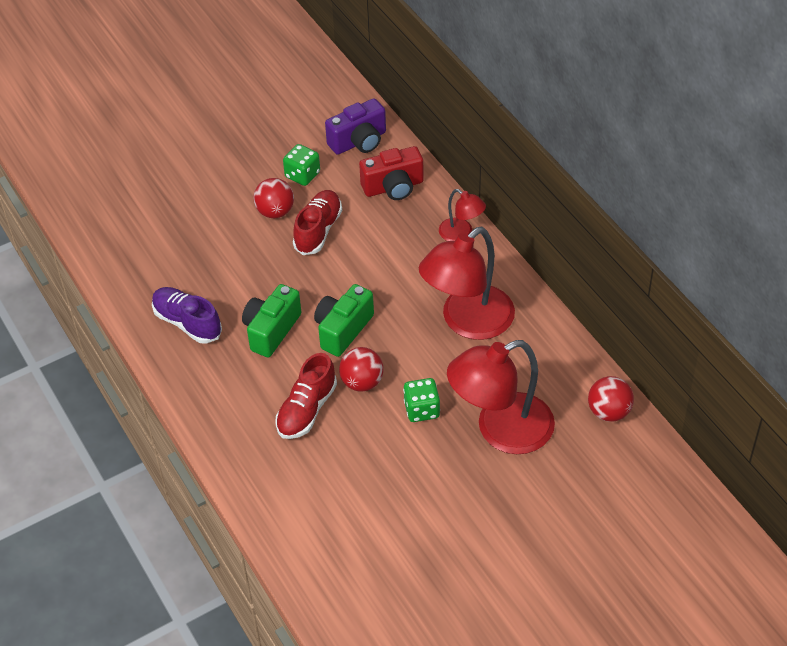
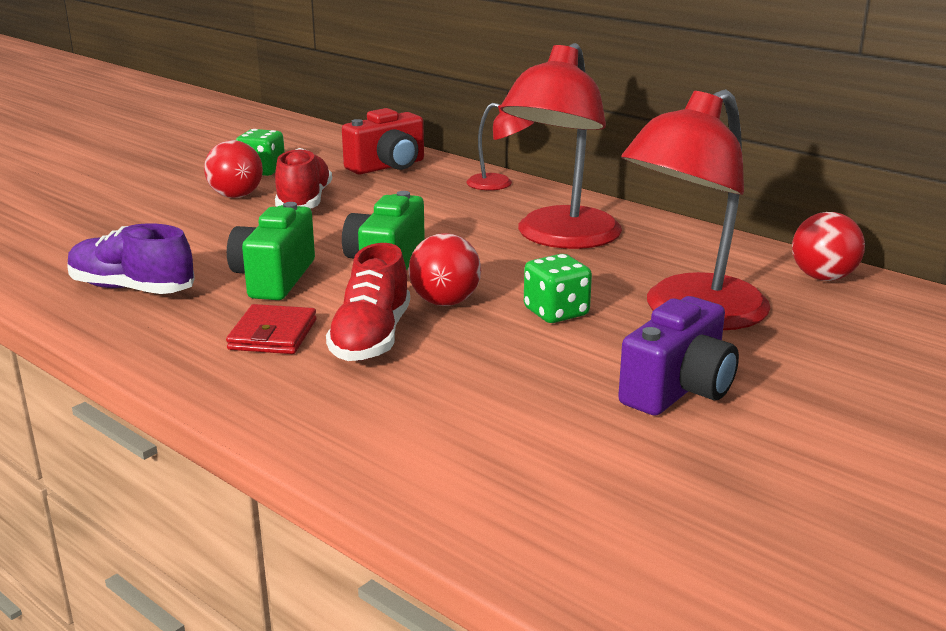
camera: 20 degrees left, 25 degrees down
(254, 392) = (272, 334): none -> red wallet
(359, 141) = (324, 146): purple camera -> purple camera (678, 389)

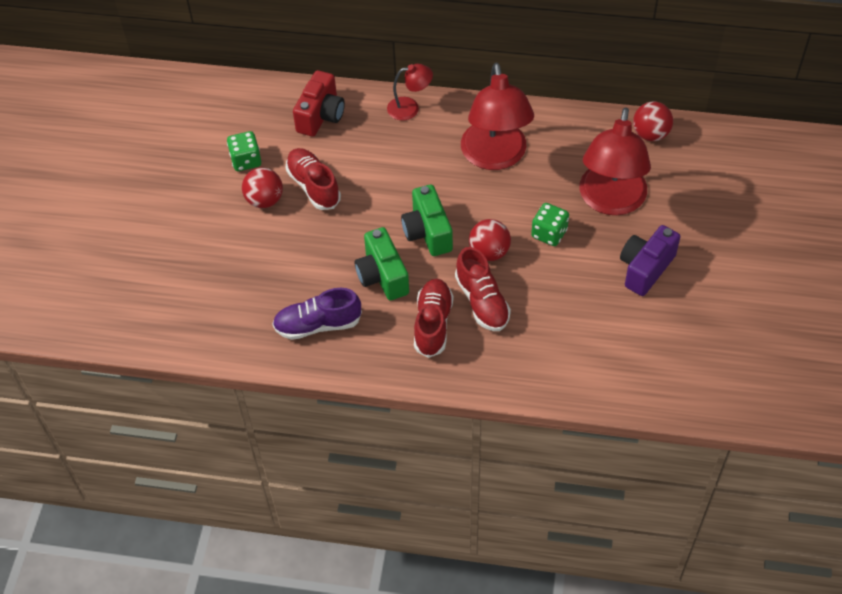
camera: 30 degrees left, 30 degrees up
(272, 334) = (433, 324): red wallet -> red shoe
(678, 389) = (645, 268): purple camera -> purple camera turned 150 degrees counterclockwise

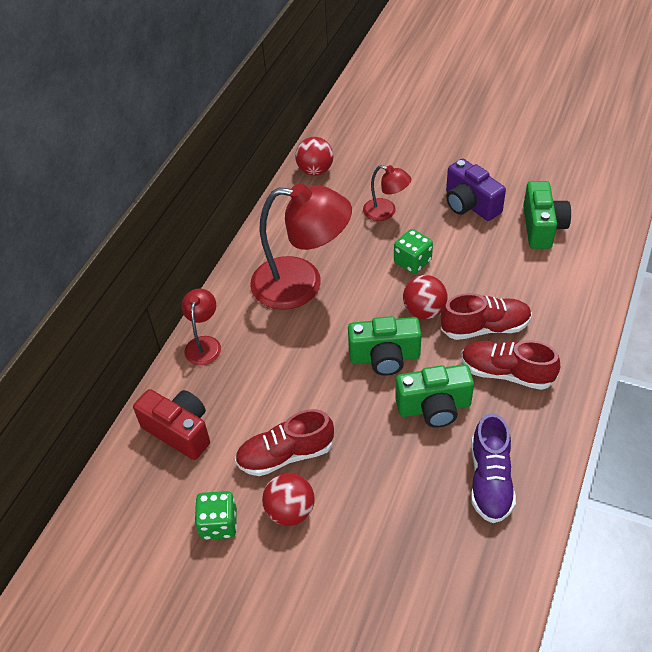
camera: 75 degrees left, 5 degrees down
(610, 201) = (386, 212): red lamp -> red lamp, size x0.49
(632, 334) = (542, 227): none -> green camera

